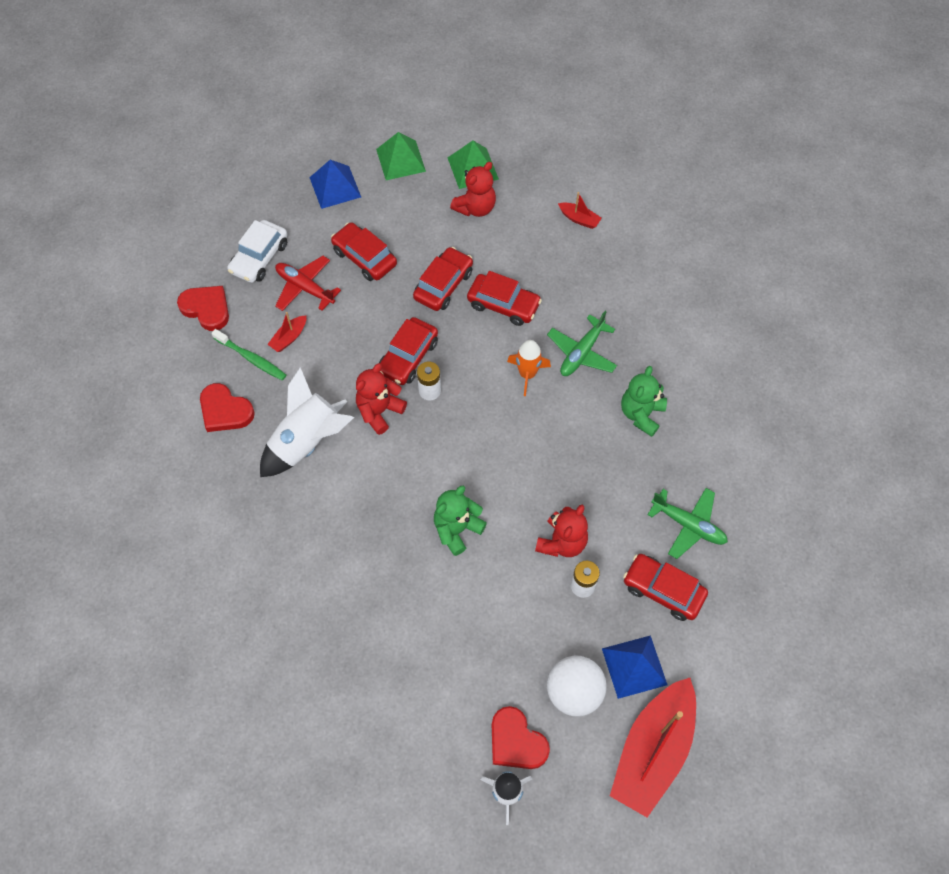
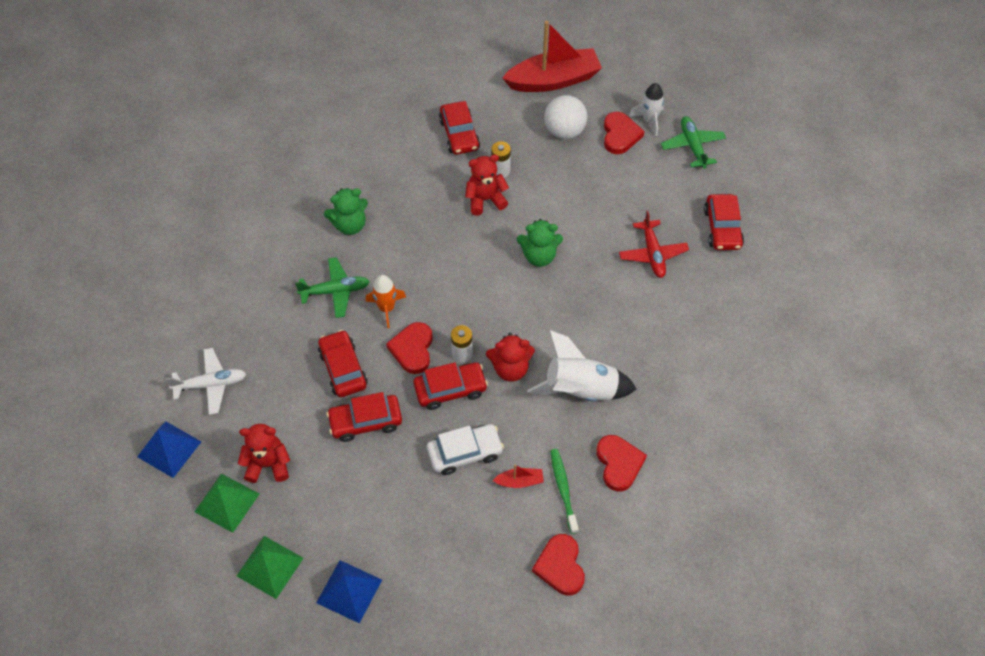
camera: 135 degrees left, 5 degrees down
(259, 258) = (476, 577): white car -> white car (465, 453)
(305, 288) = (467, 514): red plane -> red plane (652, 254)
(364, 257) = (396, 499): red car -> red car (722, 228)
(470, 361) = (412, 349): none -> red heart
(579, 219) = (211, 384): red boat -> white plane
(634, 666) = (519, 117): blue pyramid -> blue pyramid (169, 449)
(688, 525) = (404, 150): green plane -> green plane (692, 146)

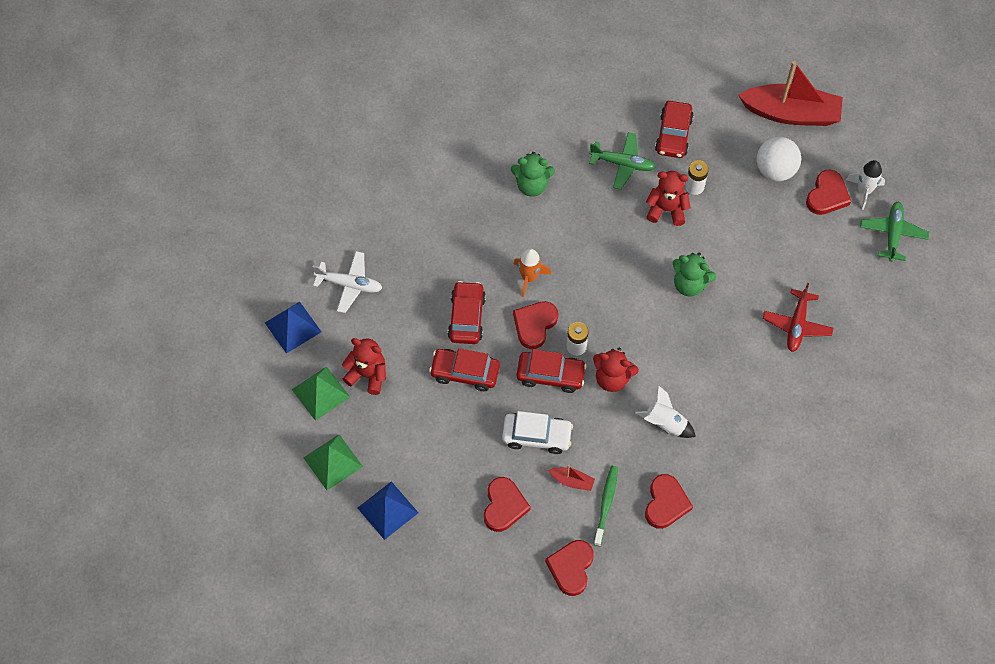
camera: 25 degrees right, 5 degrees up
(335, 291) = (491, 243): green plane -> green plane (622, 164)
(465, 534) = (504, 506): none -> red heart
(580, 390) = (665, 424): white rocket -> white rocket, size x0.61
(722, 228) = (877, 327): red car -> none

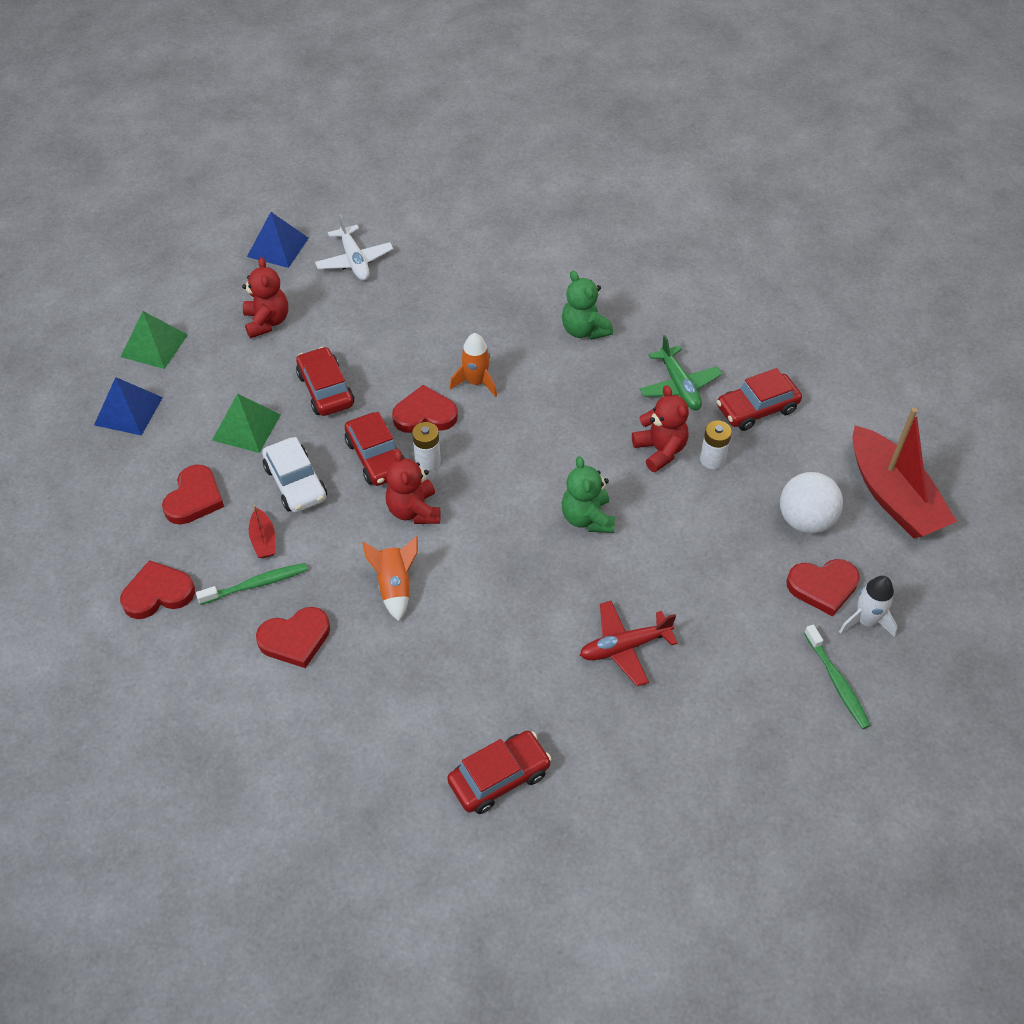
camera: 55 degrees right, 10 degrees down
(321, 393) = (222, 300): green pyramid -> green pyramid (246, 427)
(466, 317) = (389, 359): red car -> red car (499, 777)
(504, 506) = (194, 498): red heart -> red heart turned 45 degrees counterclockwise
(665, 424) = (395, 586): white rocket -> orange rocket
(892, 234) = (837, 682): green plane -> green toothbrush

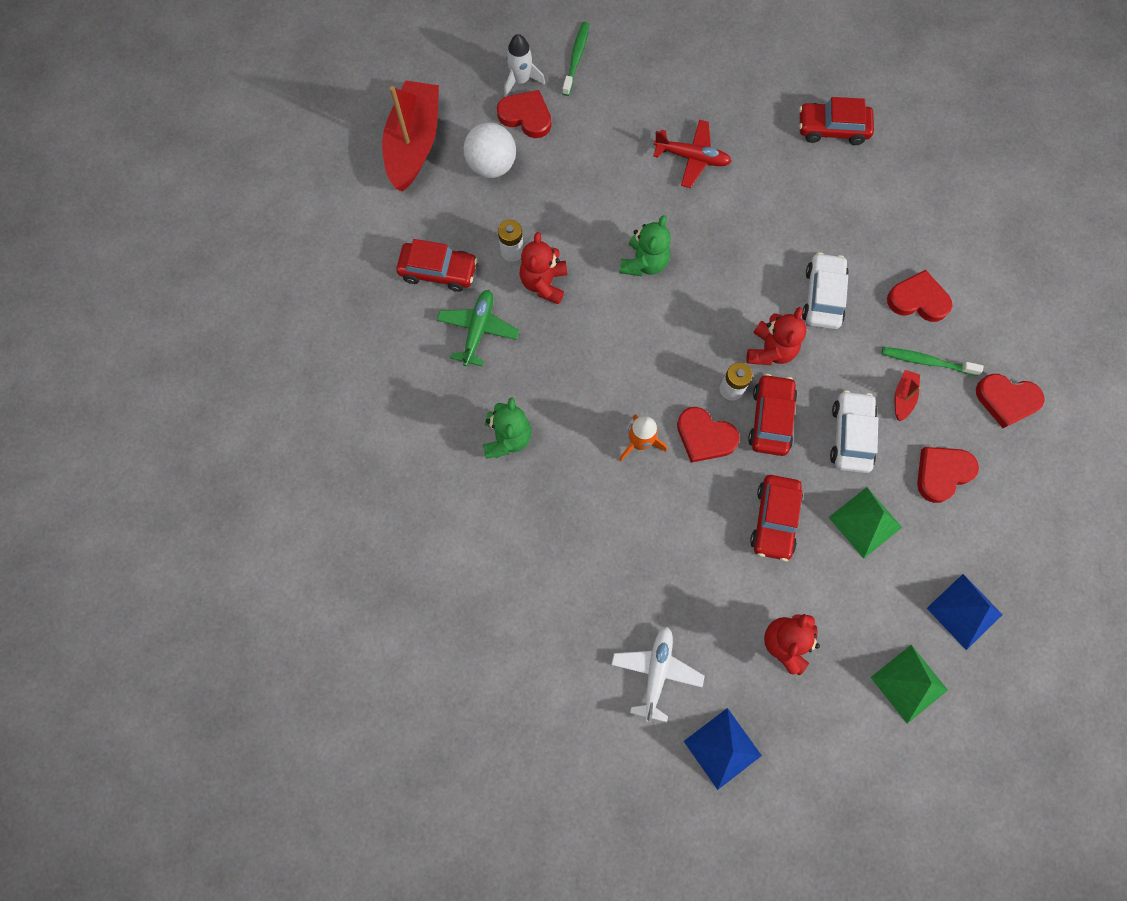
camera: 145 degrees left, 20 degrees up
(395, 586) = (822, 296): orange rocket -> white car

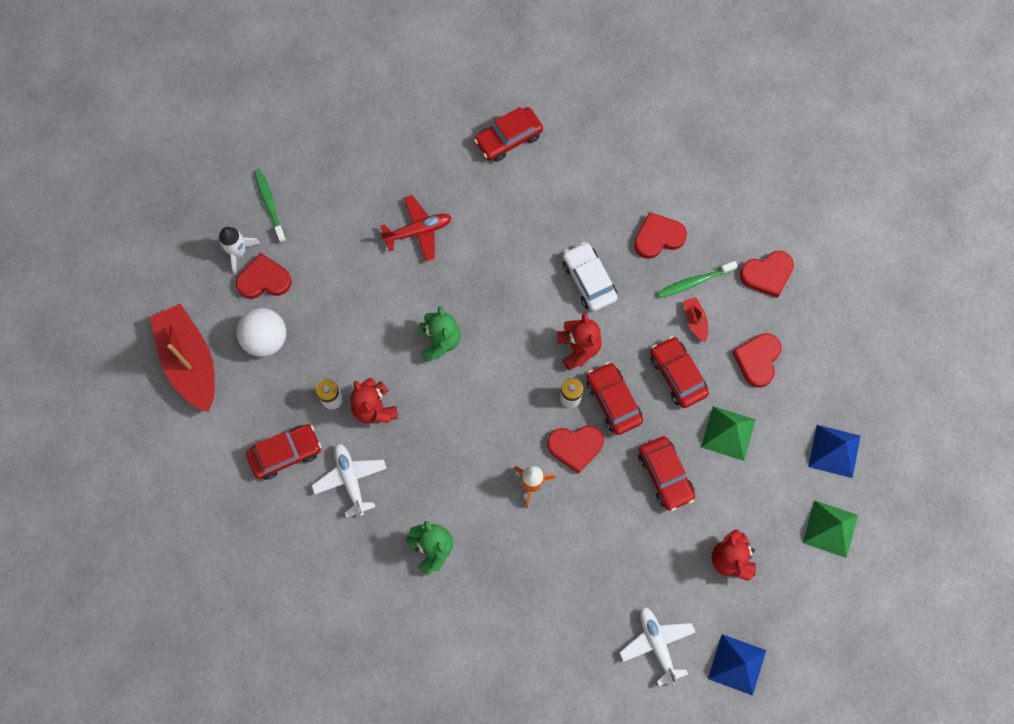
camera: 35 degrees left, 0 degrees up
(478, 330) = (350, 479): green plane -> white plane
(850, 435) = (677, 375): white car -> red car

